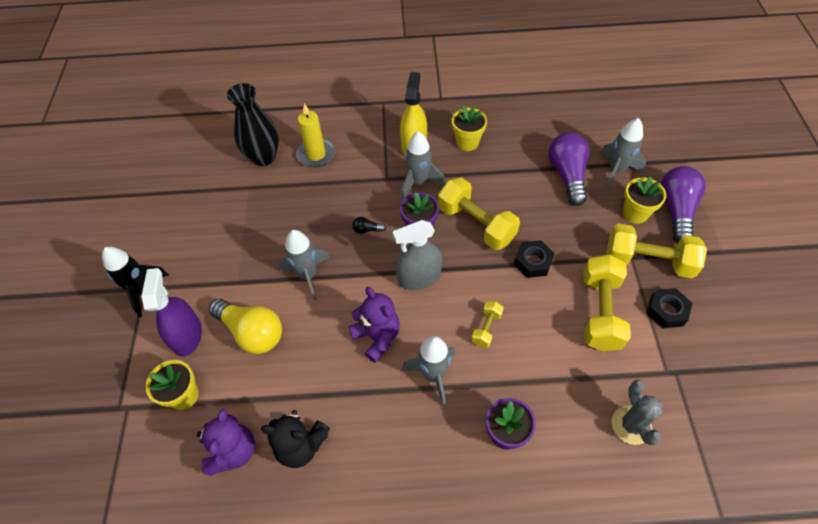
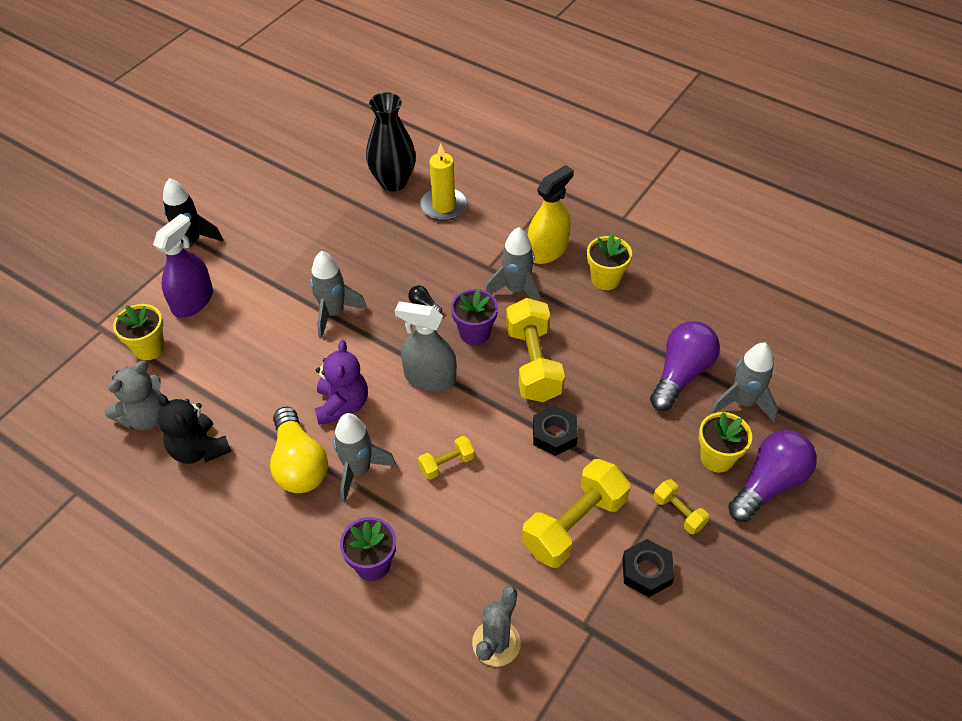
camera: 35 degrees right, 5 degrees down
(233, 451) = (146, 417): purple teddy bear -> grey teddy bear
(252, 332) = (244, 332): yellow light bulb -> yellow light bulb (299, 464)
(648, 261) = (678, 512): yellow dumbbell -> yellow dumbbell, size x0.50

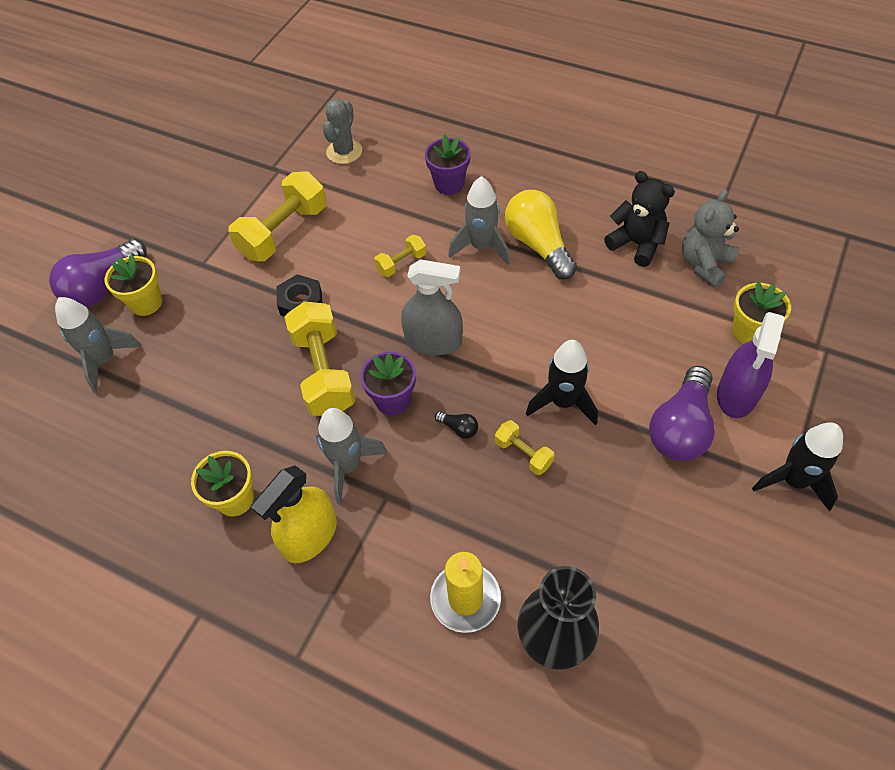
camera: 175 degrees right, 5 degrees up
(333, 313) = (563, 402): grey rocket -> black rocket
(342, 405) = (516, 301): purple teddy bear -> none
(646, 571) = (226, 208): black nut -> none
(678, 512) = (191, 253): yellow dumbbell -> yellow dumbbell (523, 453)
(681, 374) = (163, 382): purple light bulb -> purple light bulb (680, 428)

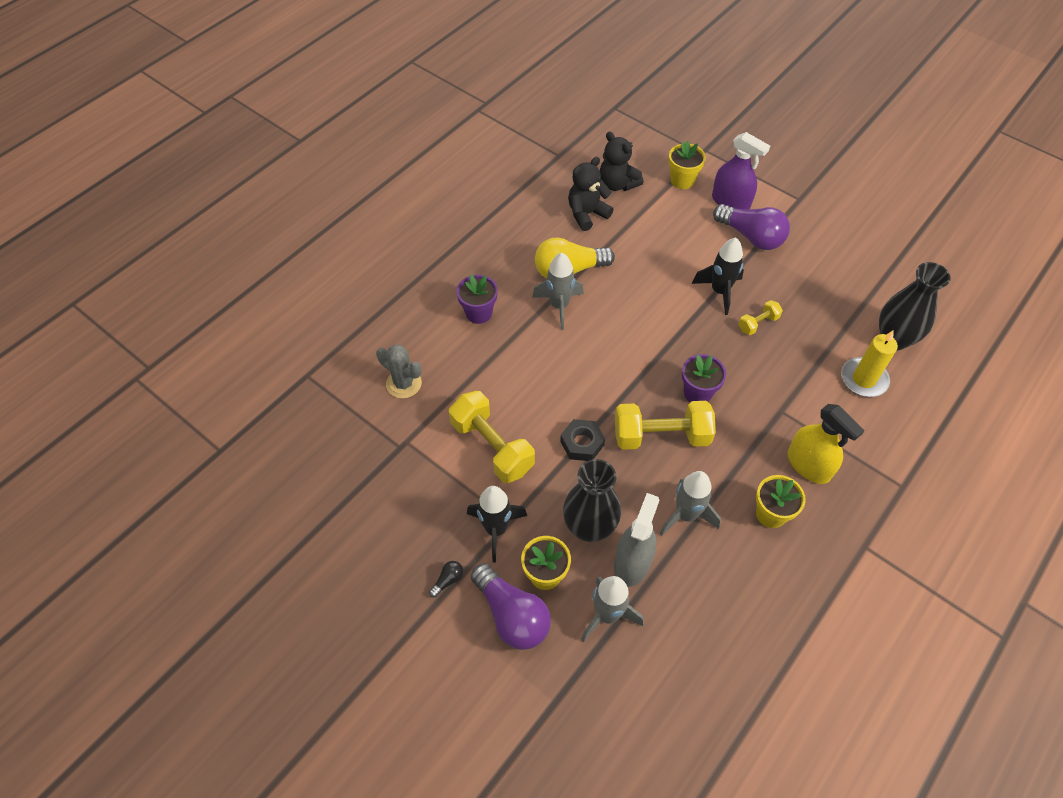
camera: 80 degrees left, 0 degrees up
(201, 328) = (589, 527): none -> black vase
(348, 466) = (752, 431): grey rocket -> grey rocket (686, 515)
(401, 263) = (559, 363): yellow dumbbell -> none
(433, 341) = (647, 356): grey spray bottle -> grey spray bottle (632, 563)
(459, 428) = (731, 356): black light bulb -> black light bulb (448, 580)
(704, 264) = (617, 184): grey teddy bear -> black teddy bear
(793, 481) = (797, 197): black rocket -> black rocket (496, 529)

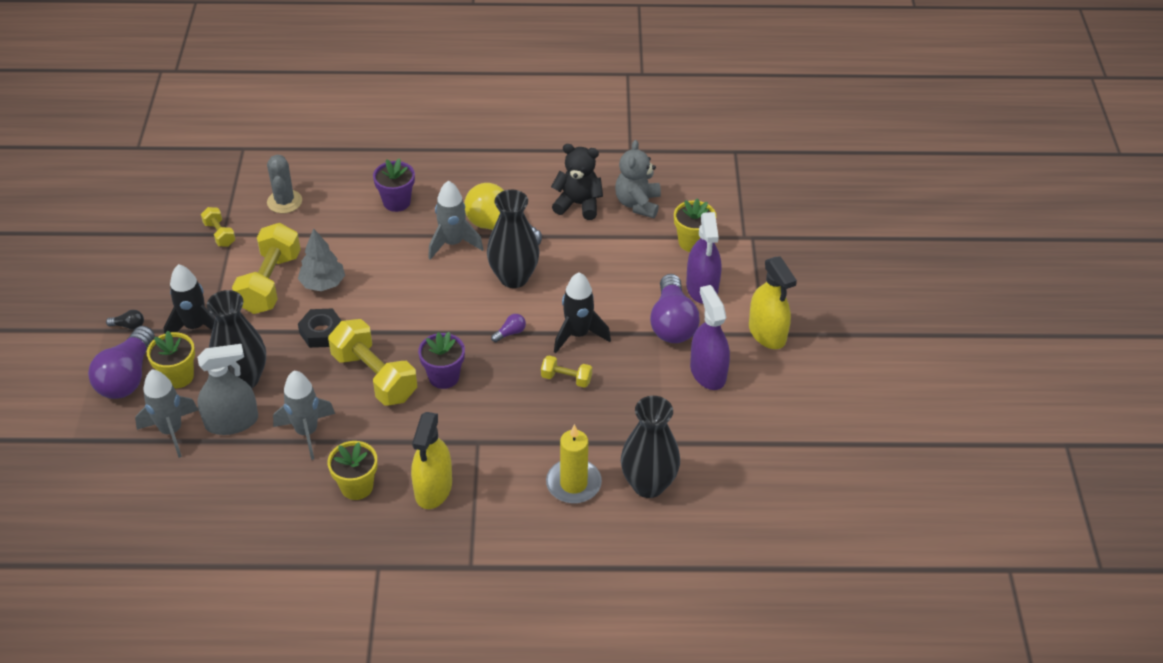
camera: 50 degrees right, 10 degrees down
(397, 450) = (219, 234): none -> yellow dumbbell
(527, 411) = (323, 284): none -> grey tree
(617, 184) = (638, 204): black teddy bear -> grey teddy bear
(629, 292) = (514, 277): none -> black vase
(685, 328) = (510, 333): none -> purple light bulb
(800, 197) = (767, 333): none -> yellow spray bottle
(813, 247) = (708, 372): none -> purple spray bottle

